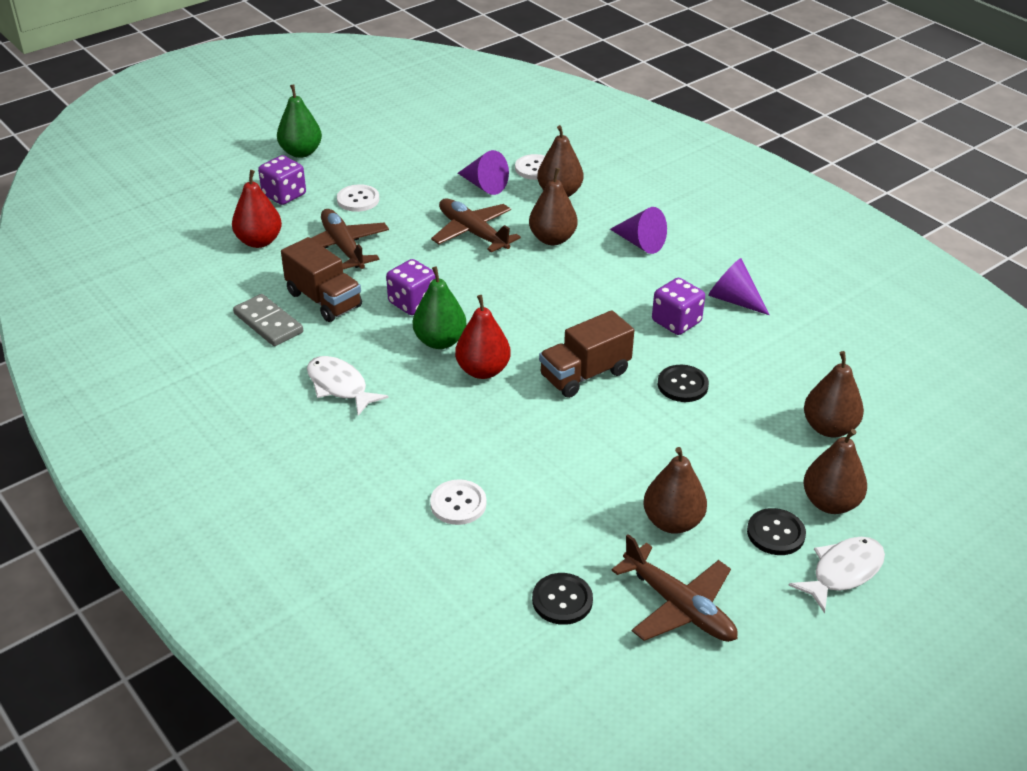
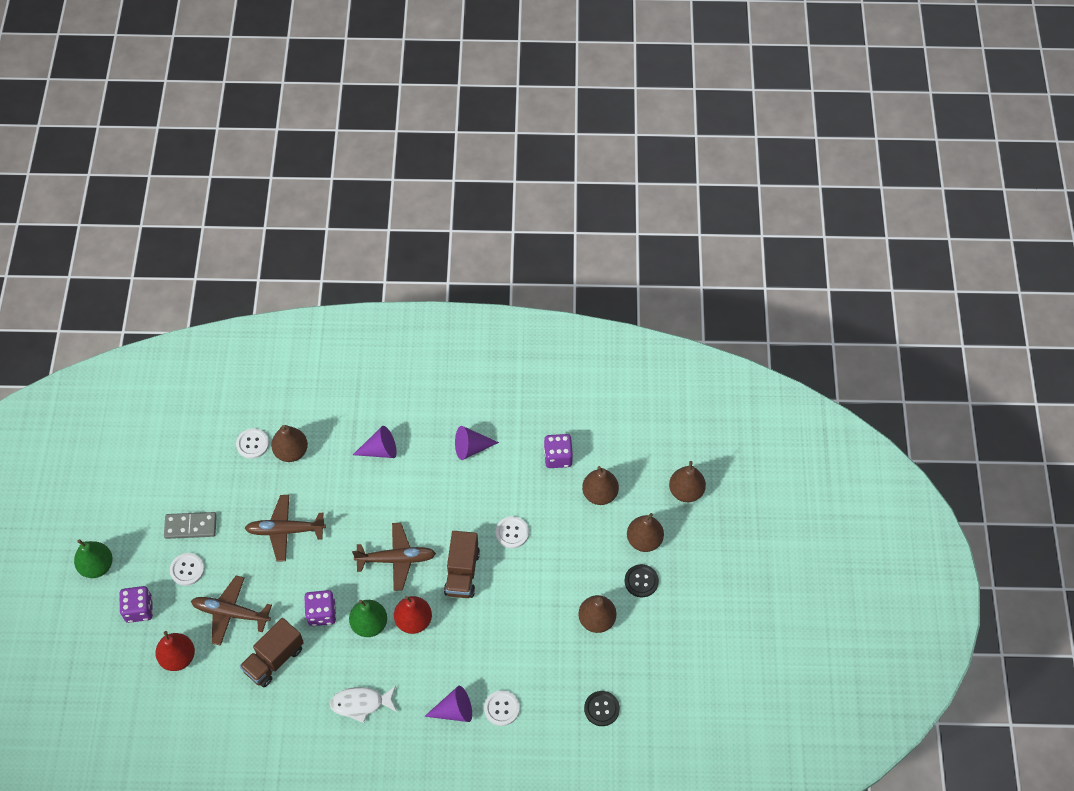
camera: 50 degrees left, 20 degrees up
(268, 323) = (268, 705): grey domino -> grey domino (190, 526)
(324, 300) = (274, 659): brown truck -> brown truck turned 135 degrees clockwise
(484, 185) = (242, 486): purple cone -> purple cone (454, 710)
(552, 239) = (332, 493): brown pear -> brown pear (686, 491)
(676, 322) = (462, 492): purple dice -> purple dice (558, 457)
(678, 606) = (646, 661): brown plane -> brown plane (396, 559)
(682, 385) = (512, 533): black button -> white button
(843, 572) = (685, 574): white fish -> none

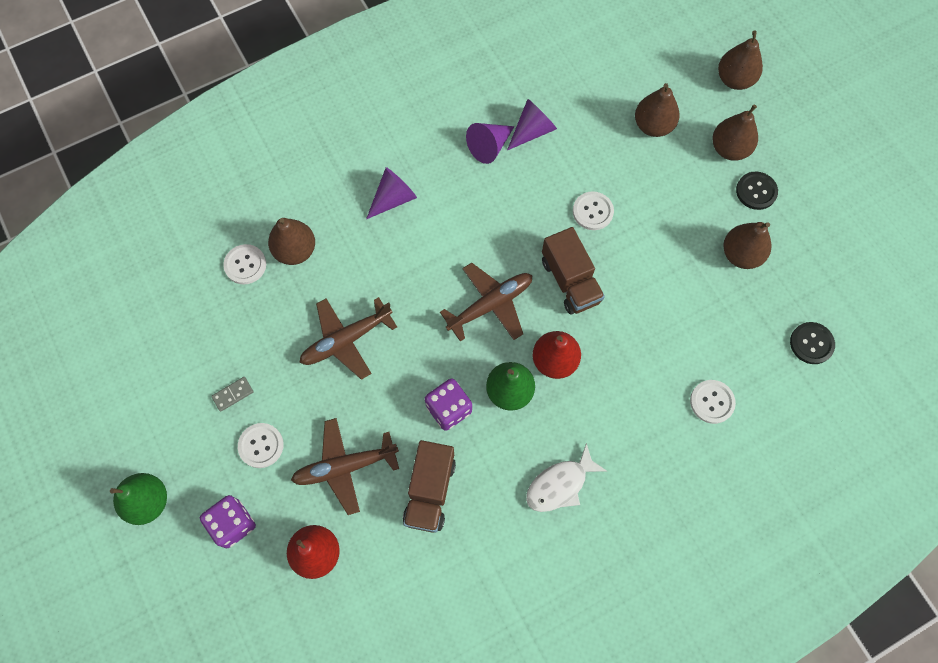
camera: 30 degrees left, 10 degrees up
(190, 526) = (233, 394): grey domino -> grey domino, size x0.57
(454, 710) = (665, 433): purple cone -> purple cone (532, 131)
(558, 457) = (585, 110): purple dice -> none

